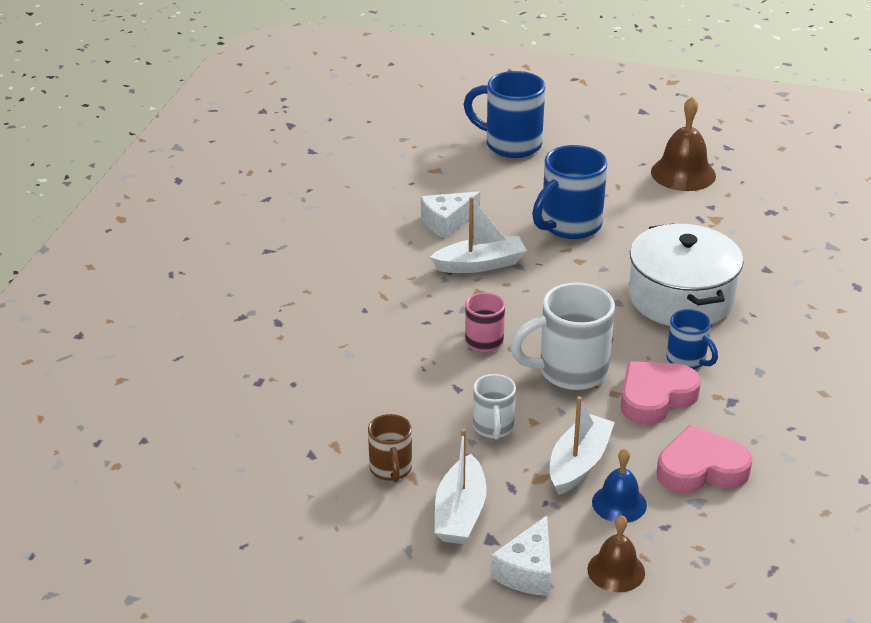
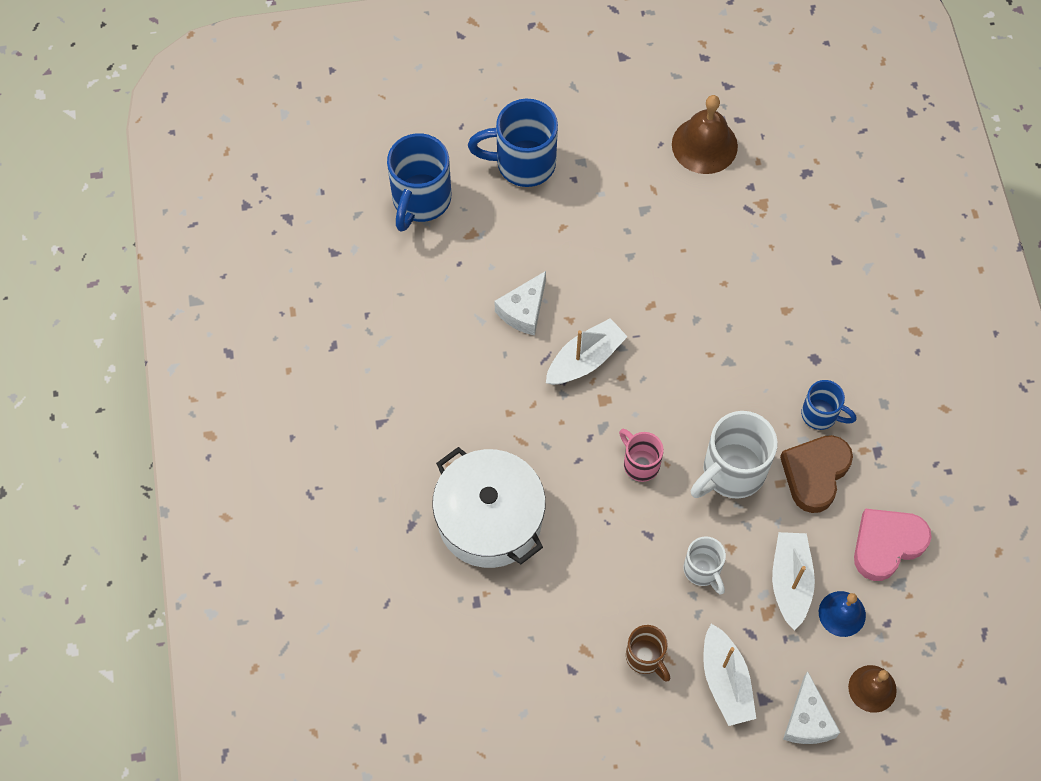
camera: 25 degrees left, 30 degrees up
(569, 226) = (637, 269): blue mug -> blue mug (420, 200)
(655, 397) = (815, 474): pink heart -> brown heart
(681, 298) = (780, 332): white pot -> white pot (489, 519)

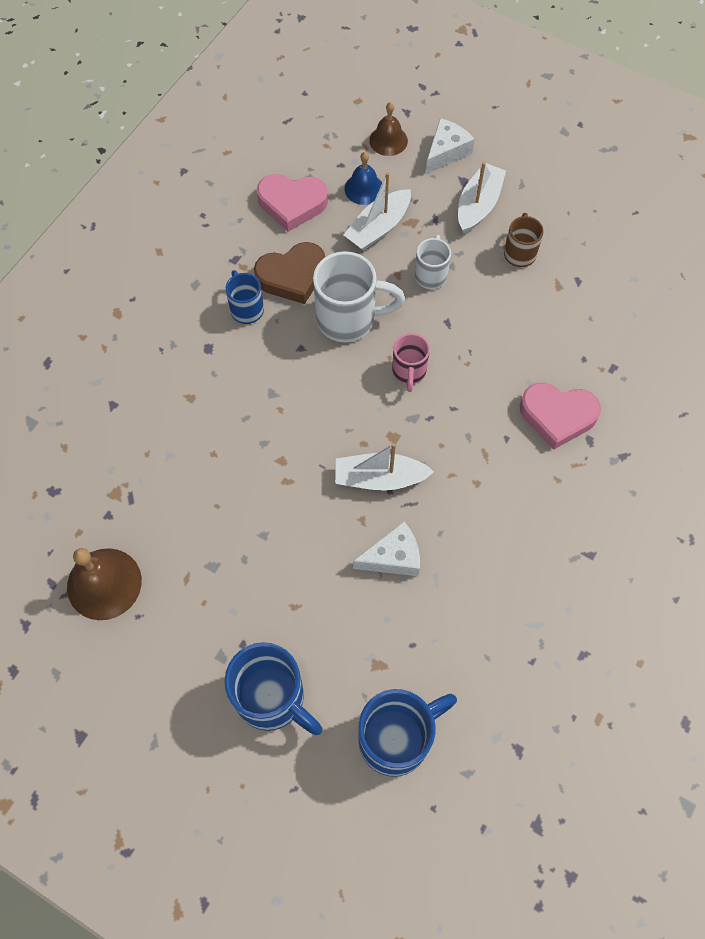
camera: 140 degrees left, 0 degrees up
(489, 519) = (557, 416): white pot -> pink heart

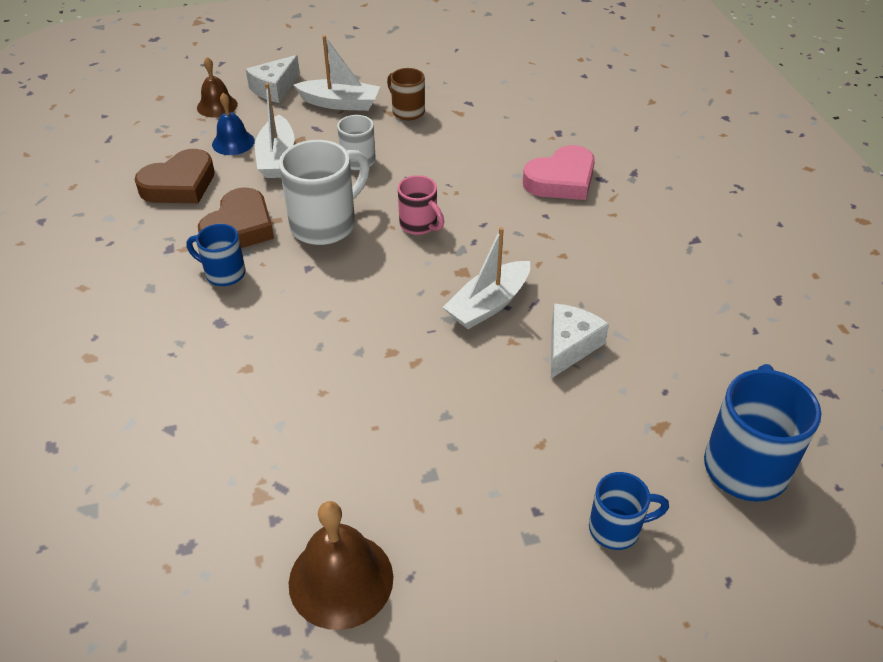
camera: 45 degrees left, 20 degrees down
(273, 699) = (617, 528): blue mug -> blue mug, size x0.58
(292, 204) = (179, 184): pink heart -> brown heart
(446, 152) = (274, 89): white cheese -> white cheese turned 135 degrees counterclockwise
(478, 205) = (340, 103): white boat -> white boat turned 120 degrees clockwise

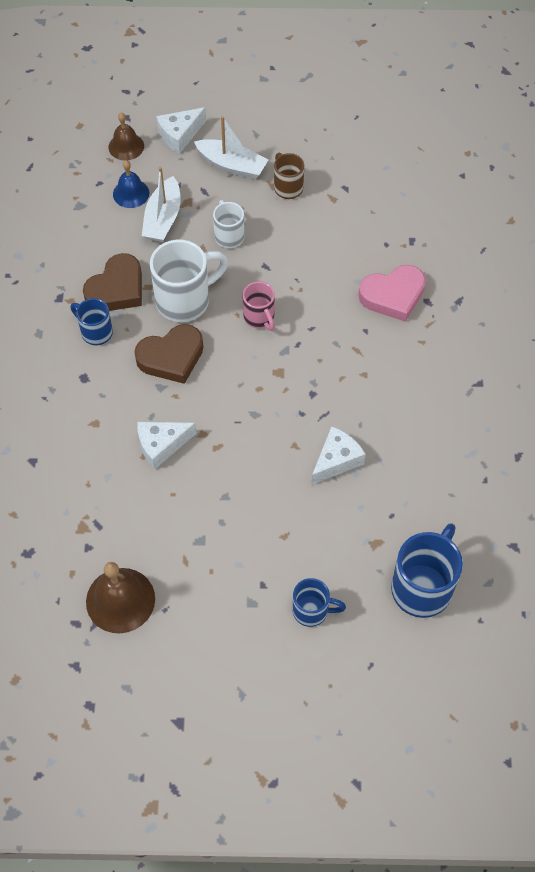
camera: 15 degrees right, 15 degrees up
(179, 184) = (78, 232): brown heart -> brown heart (171, 357)
(342, 375) = (161, 445): none -> white cheese
(488, 304) = (288, 408): white boat -> none

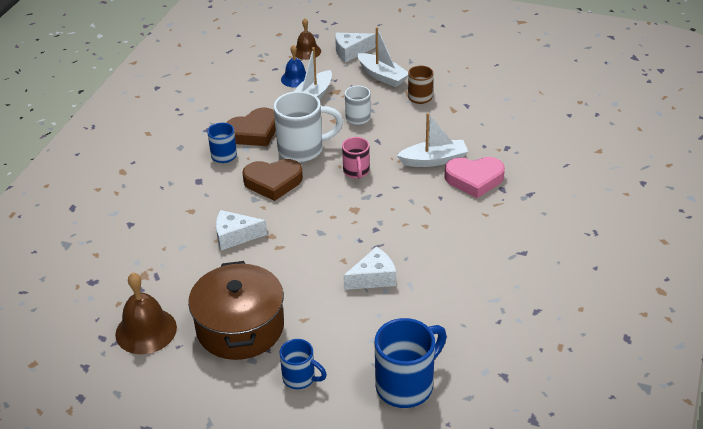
camera: 20 degrees right, 20 degrees down
(221, 566) = (240, 327): none -> brown pot
(339, 279) = (433, 160): none -> white boat

